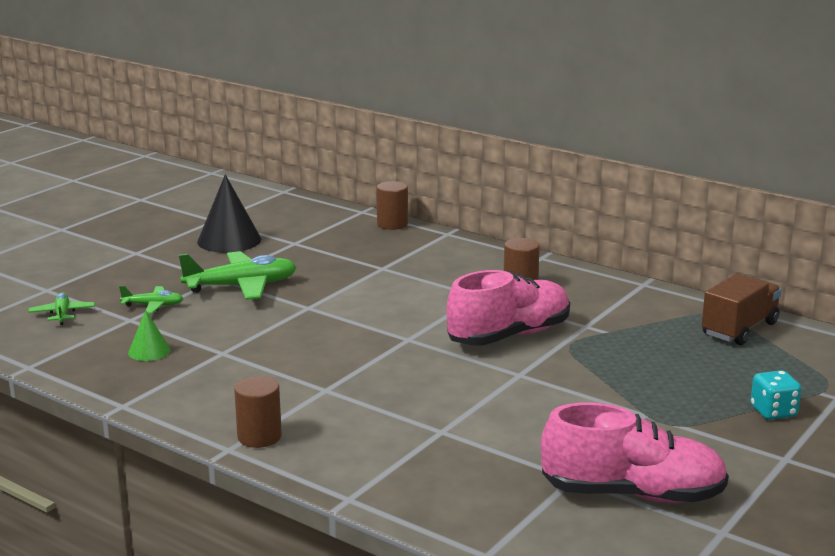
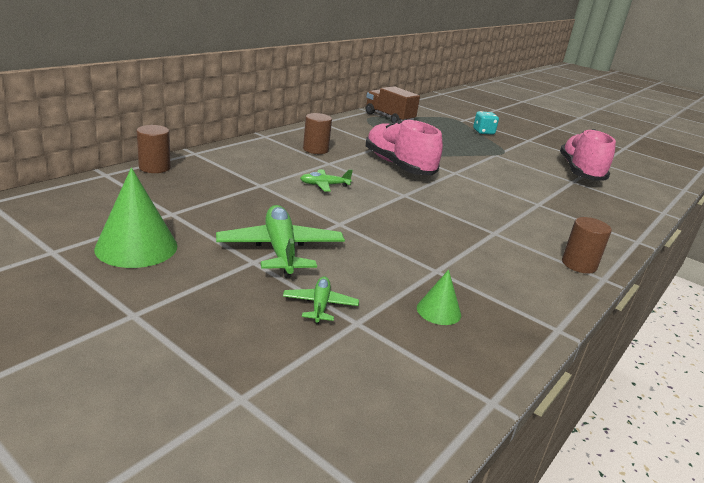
camera: 90 degrees left, 5 degrees up
(62, 314) = (334, 378): green plane -> green plane (324, 185)
(229, 240) = (136, 247): black cone -> green cone

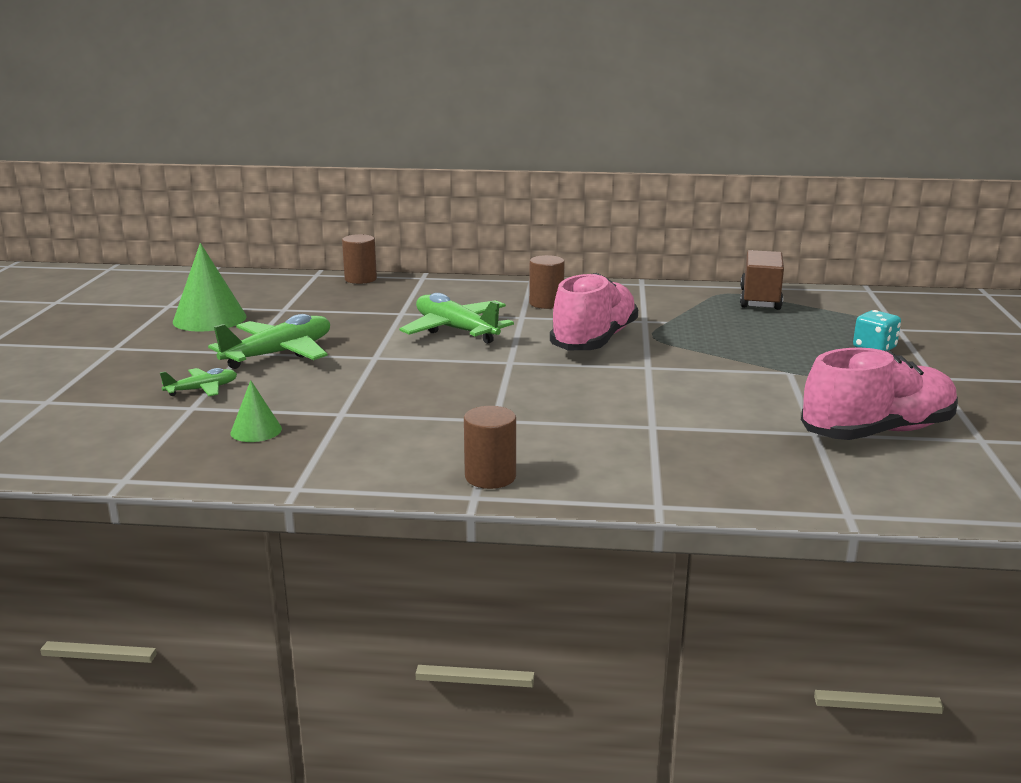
camera: 60 degrees right, 5 degrees down
(324, 185) = (456, 330): green plane -> green plane, size x1.92

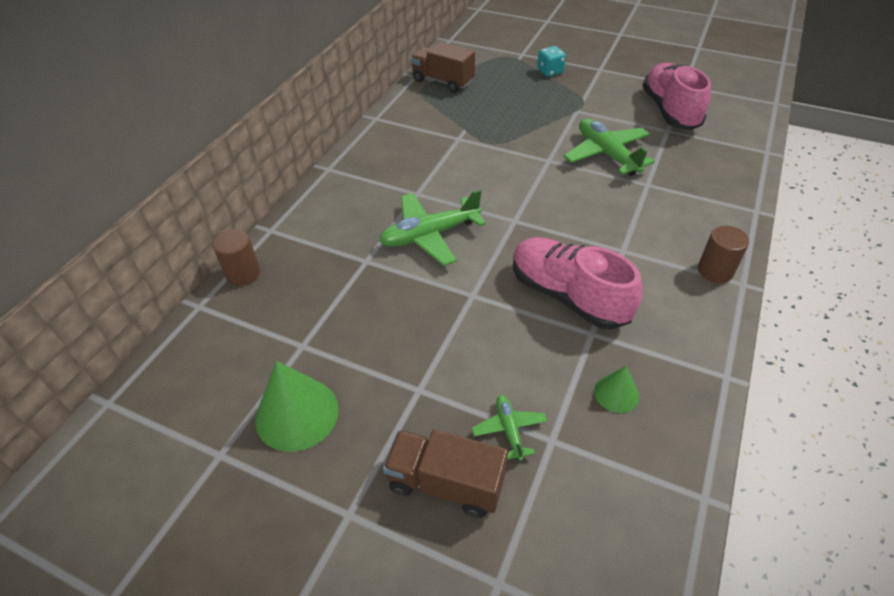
camera: 70 degrees left, 25 degrees up
(143, 373) = (446, 483): none -> brown truck
(279, 354) = (436, 361): green plane -> green plane (606, 154)
(546, 303) = (392, 174): brown cylinder -> none
(594, 341) = (488, 170): pink shoe -> pink shoe (568, 296)

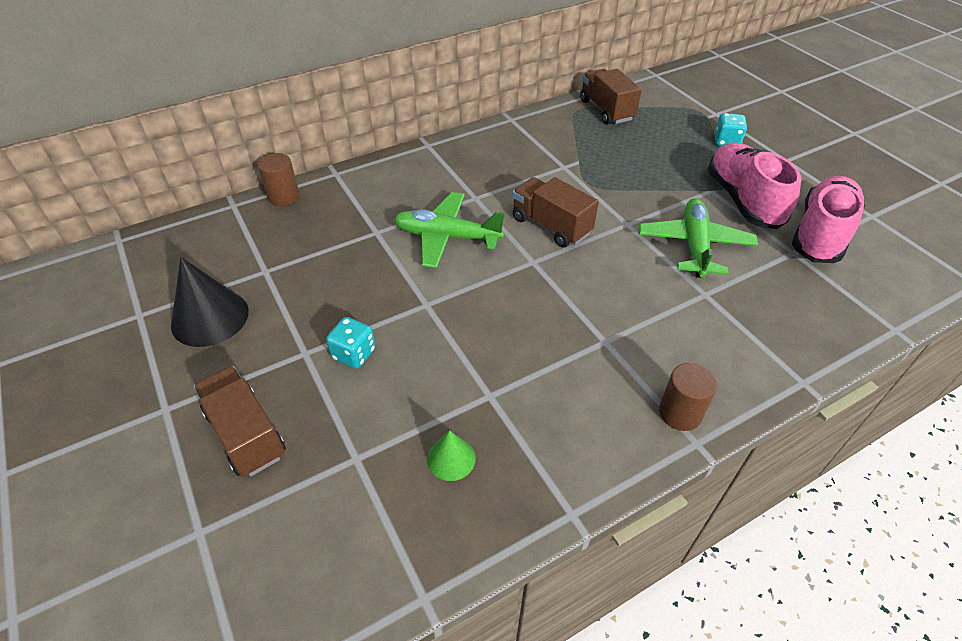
camera: 35 degrees right, 0 degrees up
(297, 414) = (210, 317): green cone -> black cone
(460, 365) = (354, 354): none -> turquoise dice
(498, 187) = (551, 226): none -> brown truck
(509, 429) = (333, 427): green plane -> none
(568, 296) = (505, 352): pink shoe -> pink shoe (743, 200)

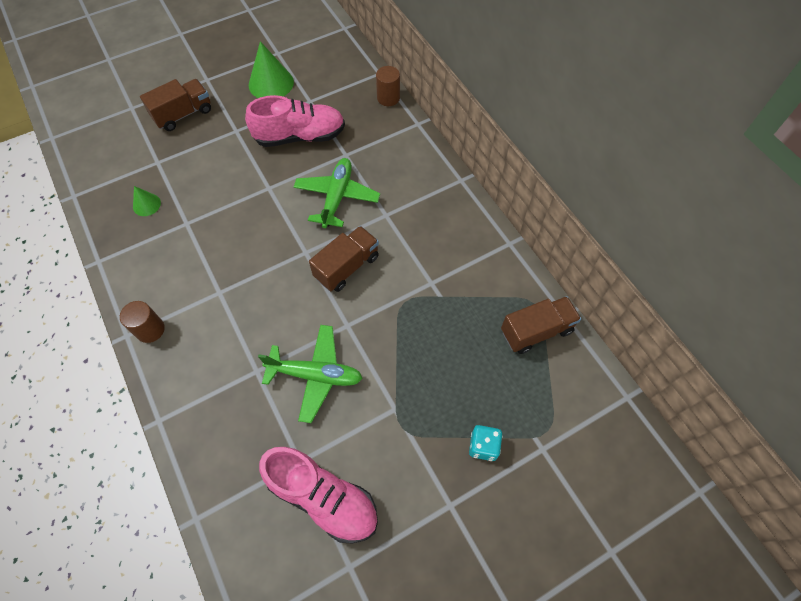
camera: 90 degrees right, 15 degrees up
(210, 317) = (271, 83): black cone -> green cone
(354, 354) = (231, 154): turquoise dice -> none
(743, 200) = (378, 436): pink shoe -> pink shoe (300, 136)

